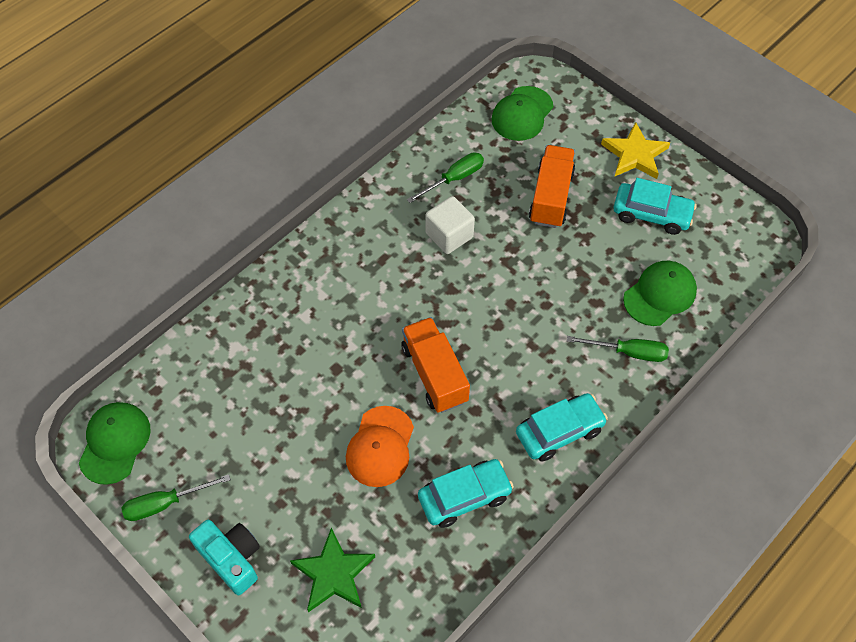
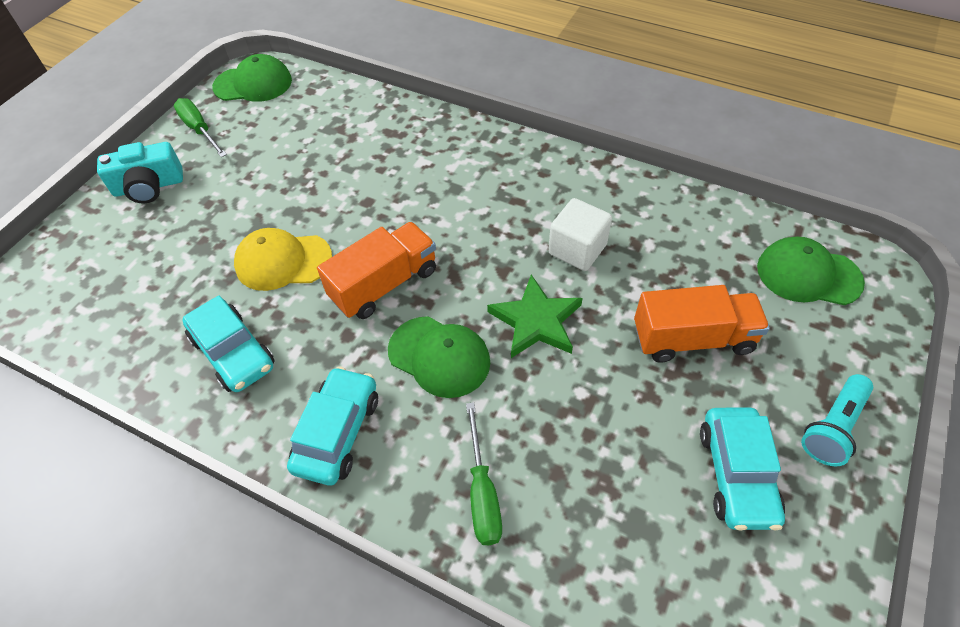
camera: 75 degrees right, 5 degrees down
(231, 558) = (149, 186): turquoise camera -> turquoise camera turned 45 degrees clockwise
(333, 573) = (136, 263): green star -> green star (536, 321)
(380, 446) = (283, 261): orange cap -> yellow cap
(454, 179) = (661, 233): green screwdriver -> none
(559, 431) = (337, 432): turquoise car -> turquoise car turned 120 degrees counterclockwise
(635, 155) = (833, 427): yellow star -> turquoise flashlight
(660, 294) = (597, 516): green cap -> green cap (439, 356)

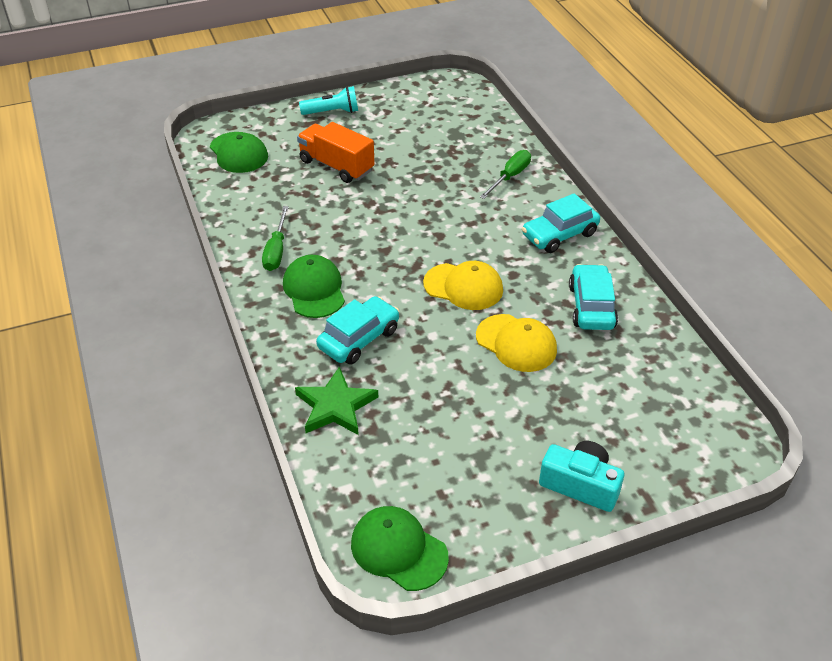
camera: 140 degrees left, 10 degrees down
(199, 130) = (494, 523): green screwdriver -> green screwdriver (276, 251)
(384, 284) = (463, 287): orange truck -> yellow cap
(439, 356) = (472, 233): green cap -> green cap (314, 289)
(536, 321) = (400, 217): green star -> green star (335, 406)
(577, 249) = (328, 233): white cube -> none
(736, 474) = (394, 123): turquoise car -> turquoise car (359, 339)

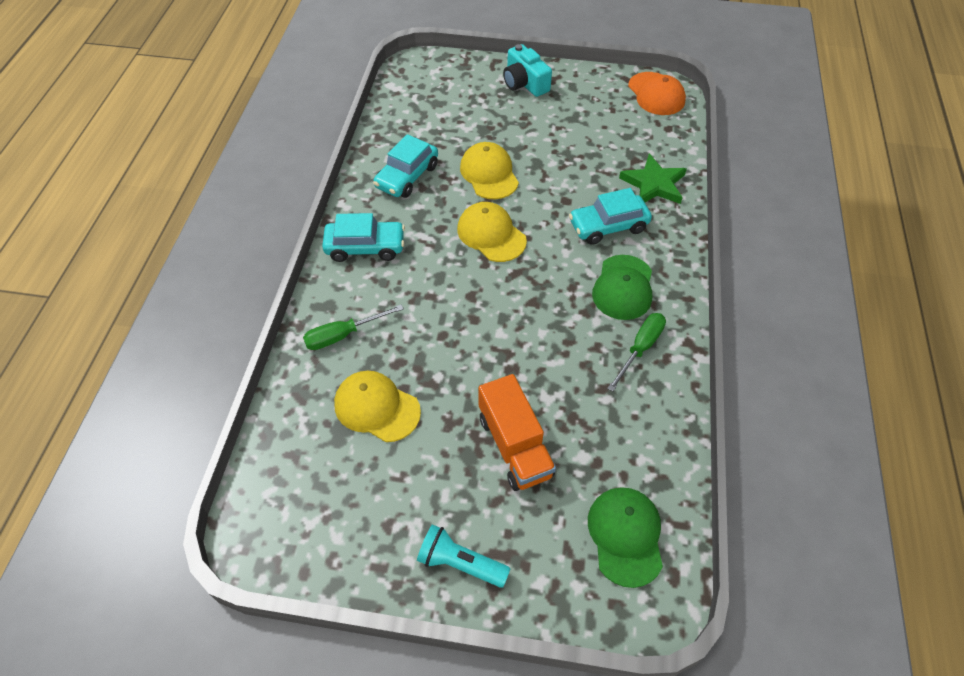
camera: 150 degrees left, 10 degrees up
(398, 550) = (656, 94): green cap -> orange cap
(445, 151) = (377, 407): none -> yellow cap

